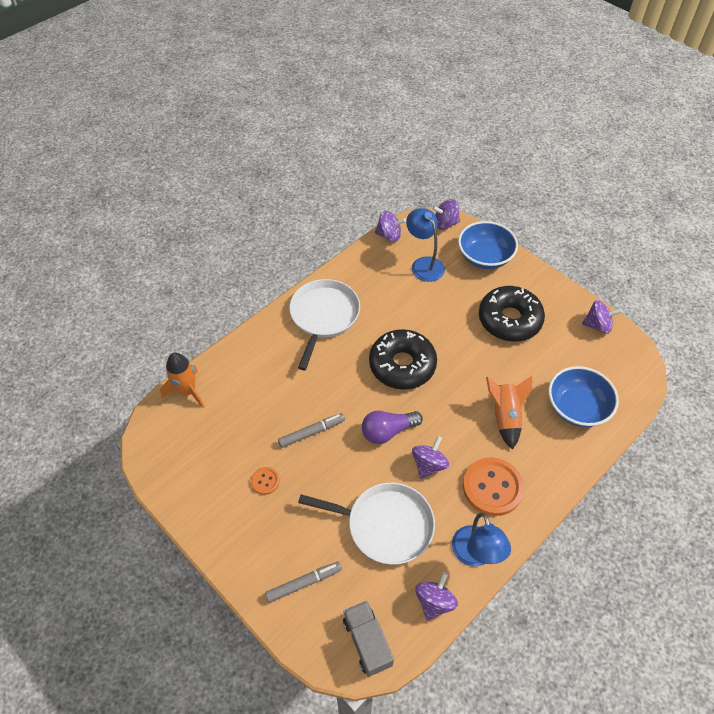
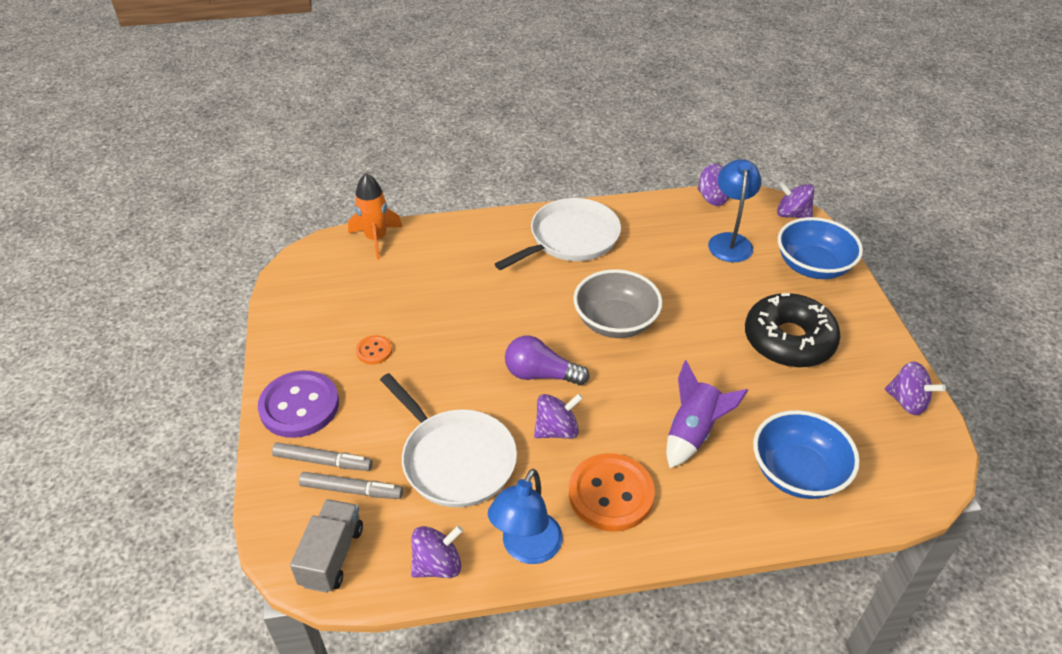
camera: 35 degrees right, 10 degrees down
(251, 555) = (299, 406): none -> purple button
(312, 432) = (460, 333): grey marker -> grey marker (351, 490)
(402, 365) = (615, 322): black donut -> grey bowl
(505, 416) = (693, 433): orange rocket -> purple rocket

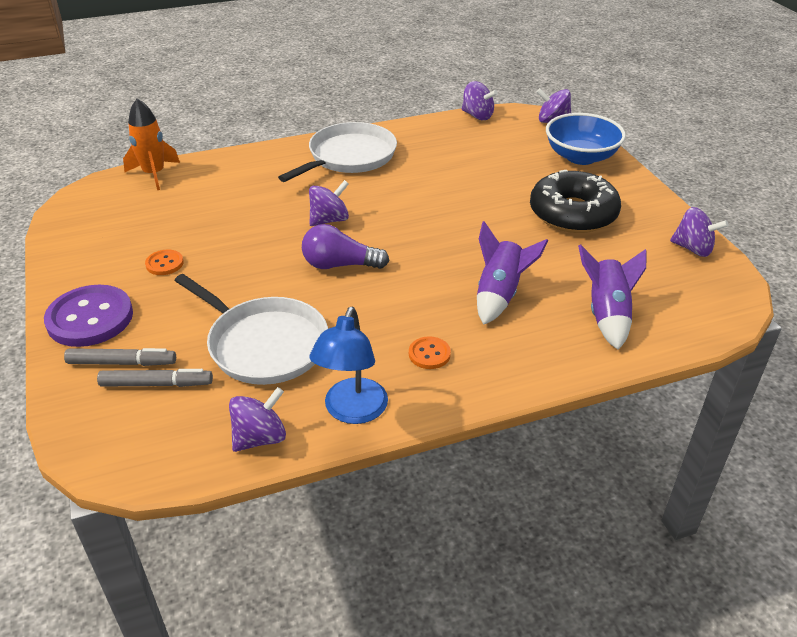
camera: 10 degrees left, 5 degrees down
(332, 556) = (142, 445): grey truck -> none
(557, 430) = (364, 308): purple spinning top -> purple spinning top (329, 220)
(611, 494) = (429, 354): orange button -> orange button, size x0.48
(615, 322) = (405, 216): grey bowl -> none
(729, 241) = (500, 145): blue lamp -> none
(797, 473) = (607, 315): blue bowl -> purple rocket

